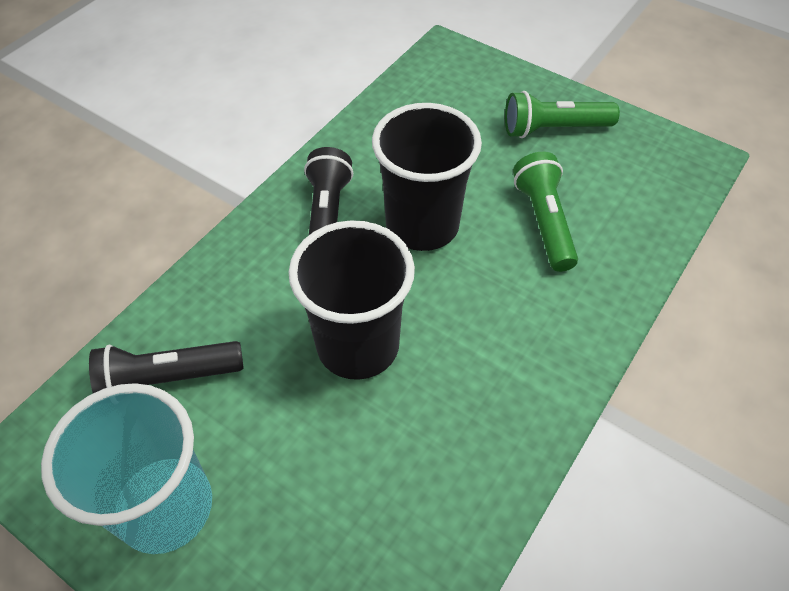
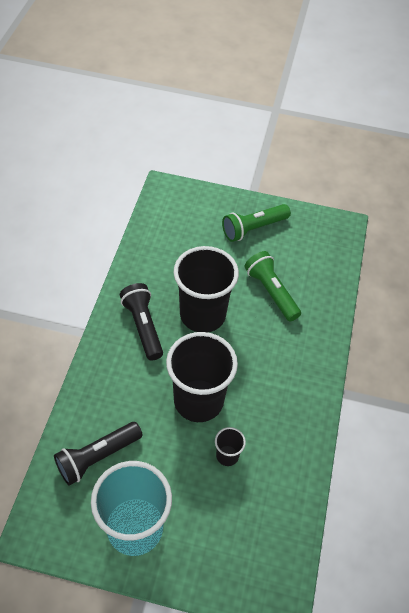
camera: 25 degrees left, 0 degrees up
(364, 444) = (227, 455): none -> black cup

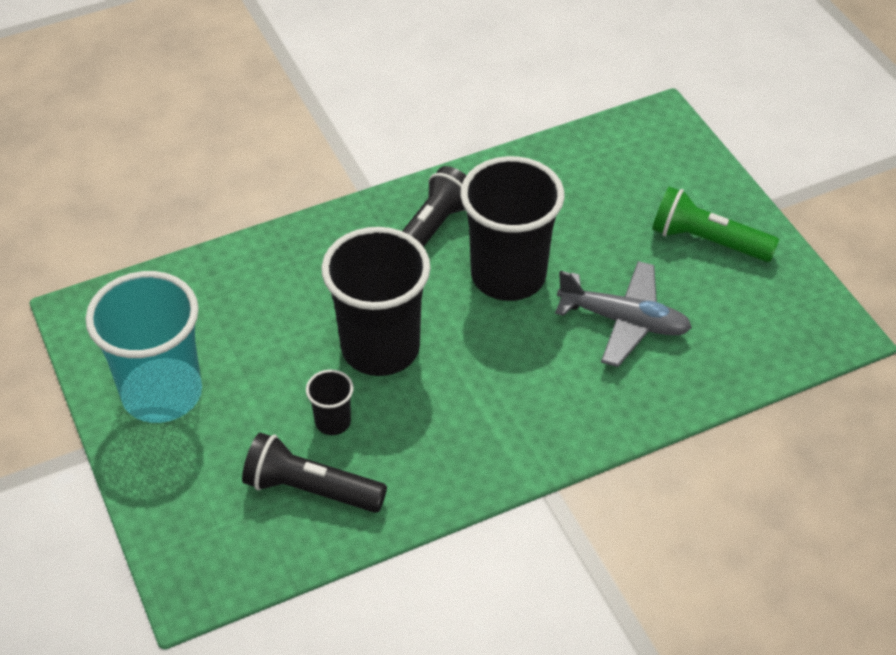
camera: 55 degrees right, 5 degrees down
(97, 457) = (217, 305): black flashlight -> black flashlight (311, 489)
(271, 292) = (624, 321): green flashlight -> grey plane

